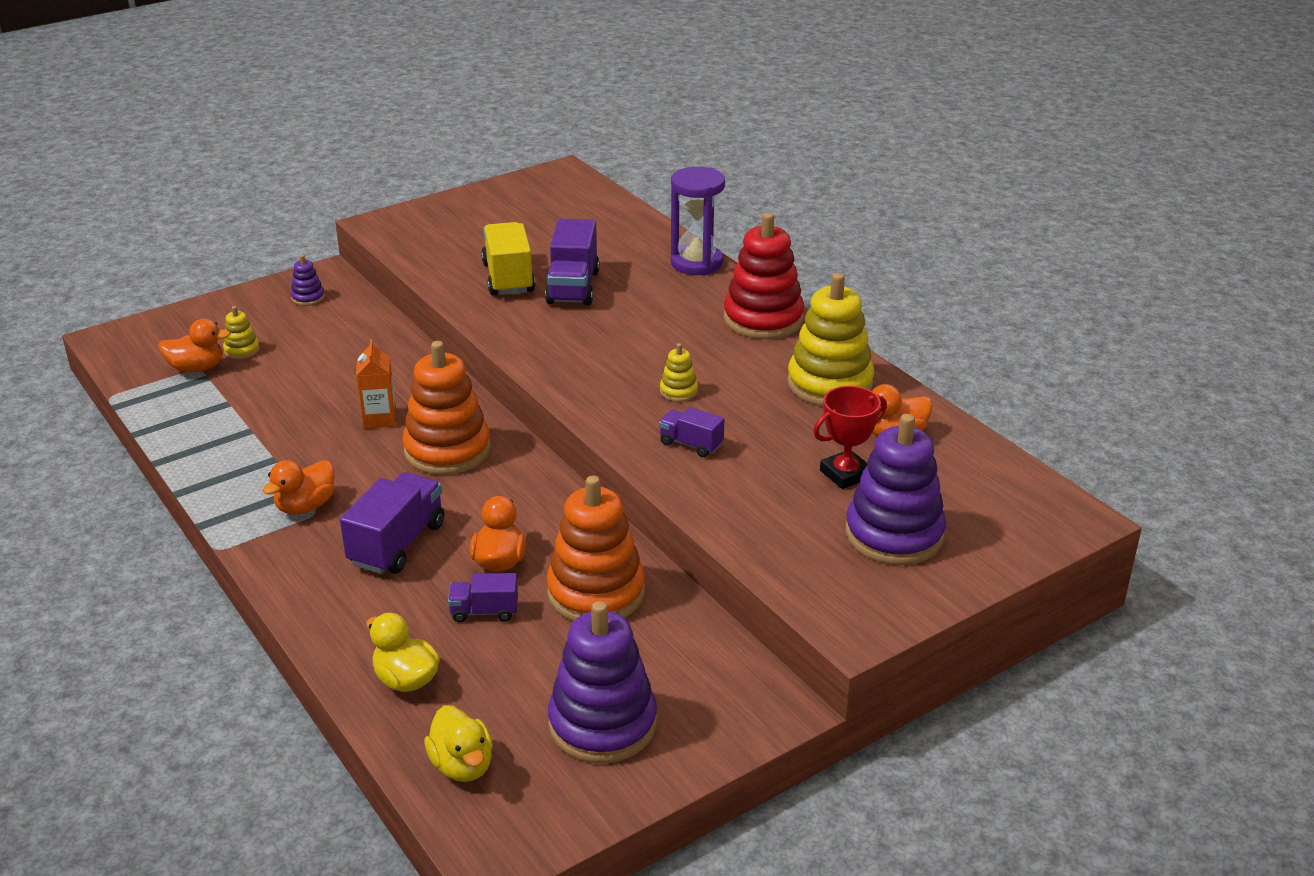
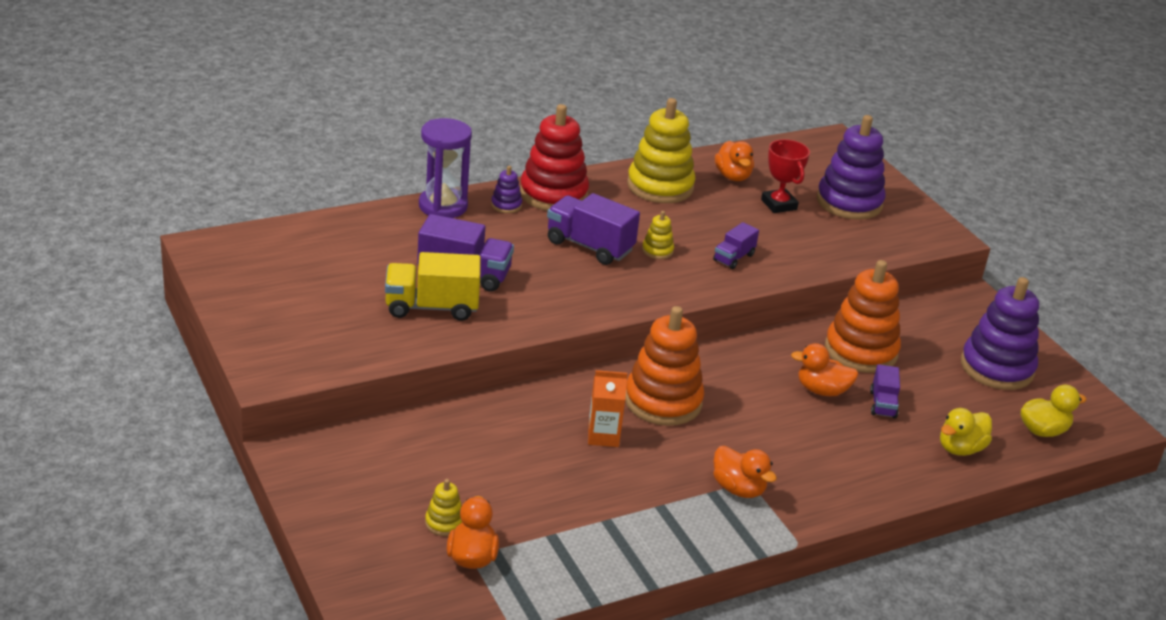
camera: 85 degrees left, 0 degrees up
(308, 298) = (342, 470): purple stacking toy -> purple stacking toy (506, 205)
(397, 544) = (796, 440): purple truck -> purple truck (589, 246)

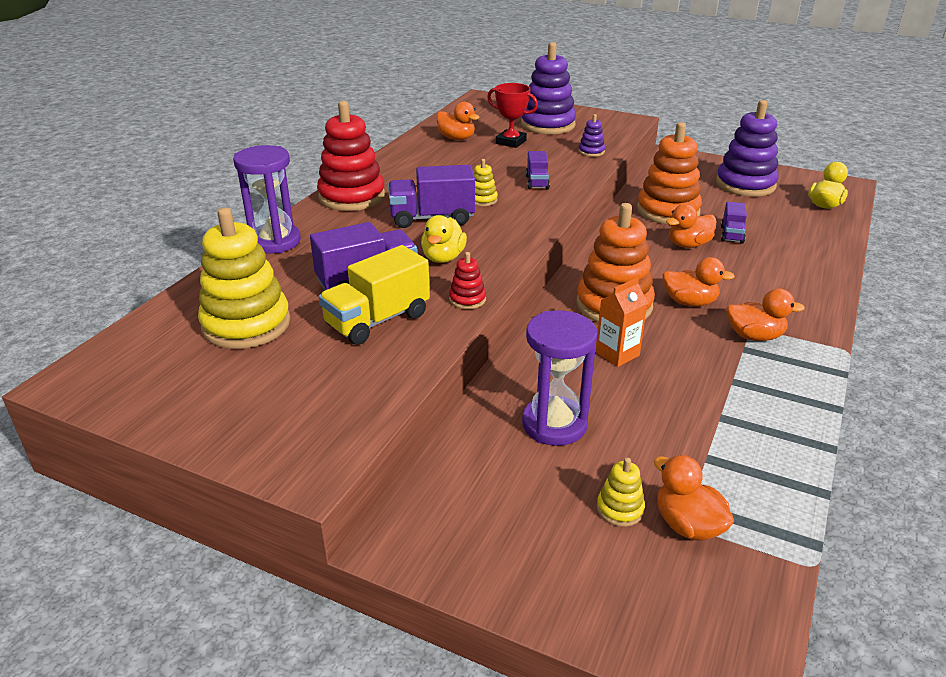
camera: 35 degrees left, 0 degrees up
(481, 452) = (554, 424): none -> purple hourglass
(506, 205) = (326, 219): purple stacking toy -> purple stacking toy (591, 151)
(515, 327) = (467, 299): none -> red stacking toy
(660, 186) = (419, 162): yellow stacking toy -> yellow stacking toy (246, 324)
(732, 435) = (689, 302): none -> orange duck
(883, 404) = (731, 235): purple truck -> purple truck turned 45 degrees clockwise
(960, 448) = (810, 237): yellow duck -> yellow duck (443, 258)

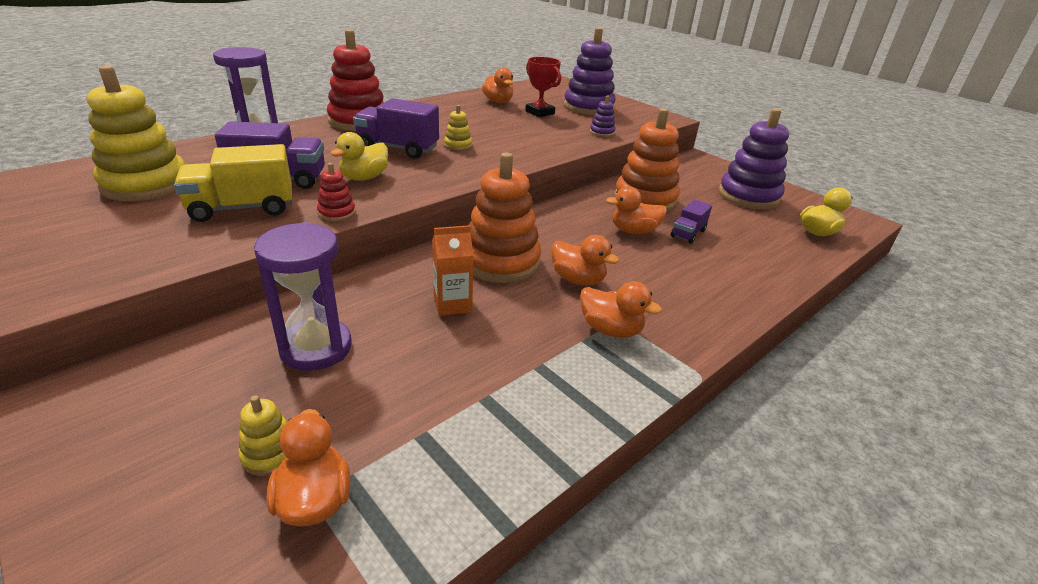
camera: 20 degrees right, 0 degrees up
(537, 182) = (522, 144): purple truck -> none

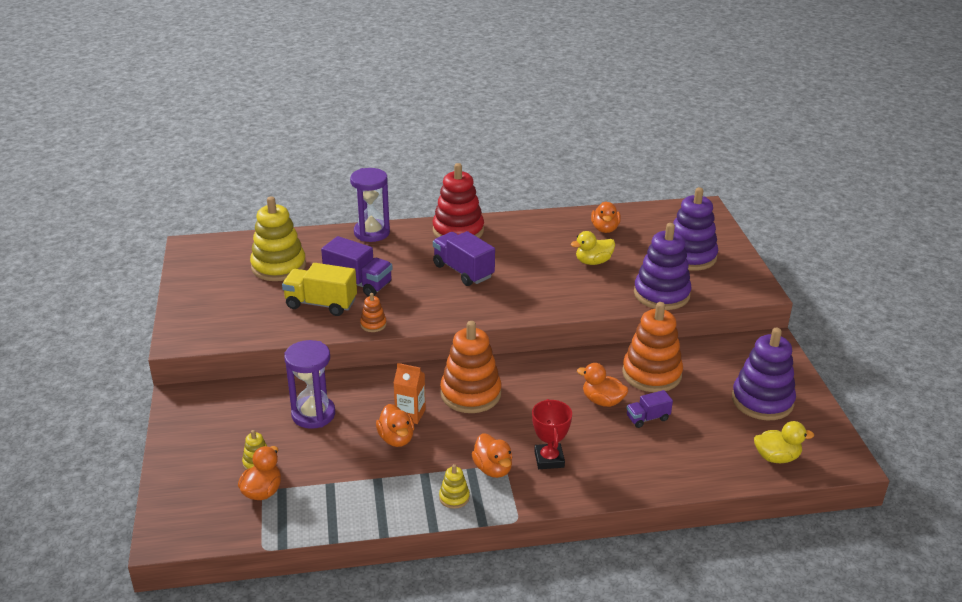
camera: 35 degrees right, 0 degrees up
(337, 213) = (373, 324): red stacking toy -> orange stacking toy
(364, 178) = (415, 296): yellow duck -> yellow duck (593, 262)
(458, 145) = (513, 279): yellow stacking toy -> yellow stacking toy (454, 497)
(539, 112) = (630, 253): red trophy -> red trophy (549, 459)
(578, 280) = (510, 426): orange duck -> orange duck (396, 439)
(602, 132) = (661, 294): purple stacking toy -> purple stacking toy, size x2.25

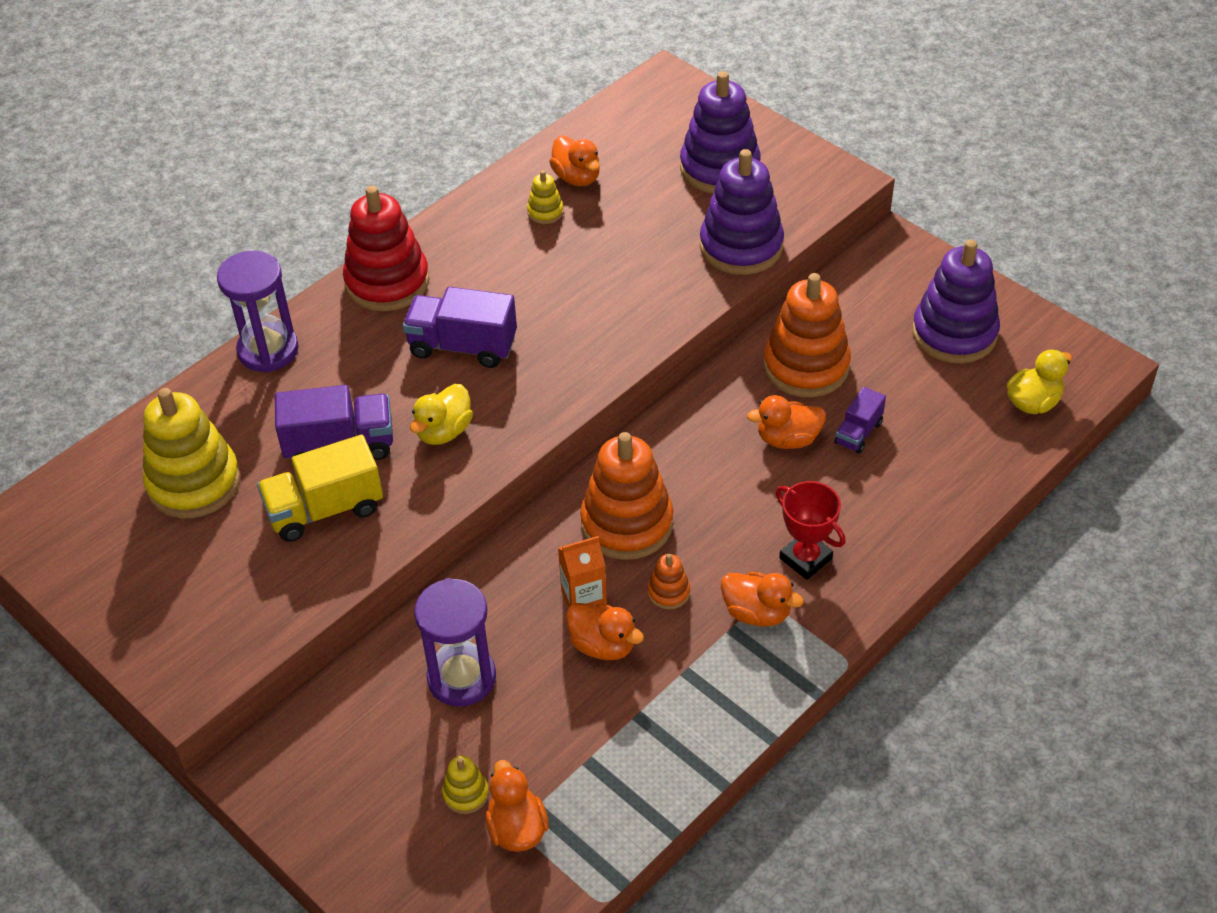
camera: 35 degrees left, 15 degrees up
(373, 324) = (432, 500): orange stacking toy -> orange stacking toy (668, 592)
(454, 497) = (752, 680): yellow stacking toy -> yellow stacking toy (545, 212)
(593, 262) = (613, 240): yellow duck -> yellow duck (444, 431)

